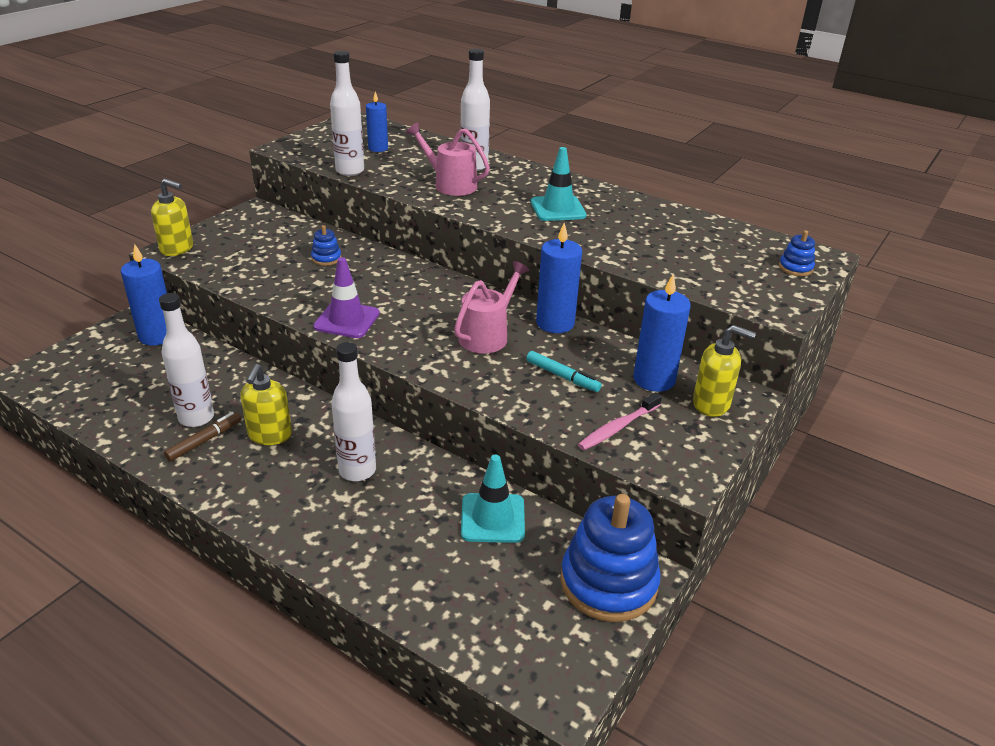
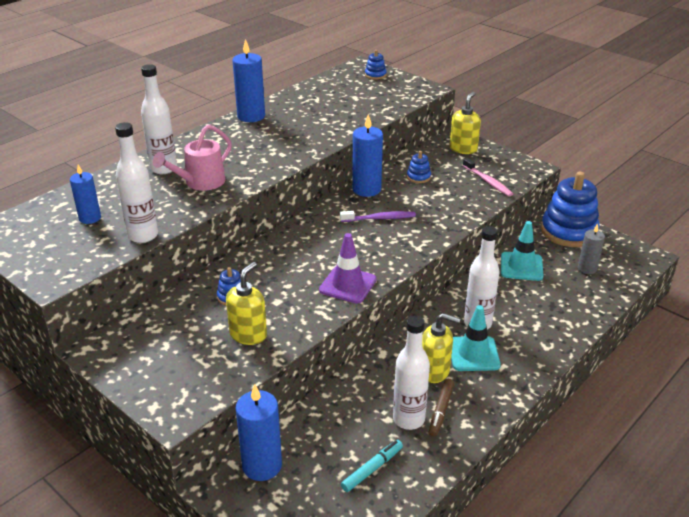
camera: 80 degrees left, 0 degrees up
(177, 248) = (173, 406): yellow soap dispenser -> yellow soap dispenser (248, 334)
(204, 440) = (441, 411): brown marker -> brown marker turned 120 degrees counterclockwise
(488, 335) = (379, 218): pink watering can -> purple toothbrush
(502, 598) = (587, 269): none -> grey candle
(558, 209) = (267, 139): turquoise traffic cone -> turquoise traffic cone (473, 354)
(562, 376) = (433, 194): turquoise marker -> turquoise marker (372, 469)
(604, 363) = (418, 177): none -> blue stacking toy
(654, 379) = (438, 163): blue candle -> blue candle (251, 116)

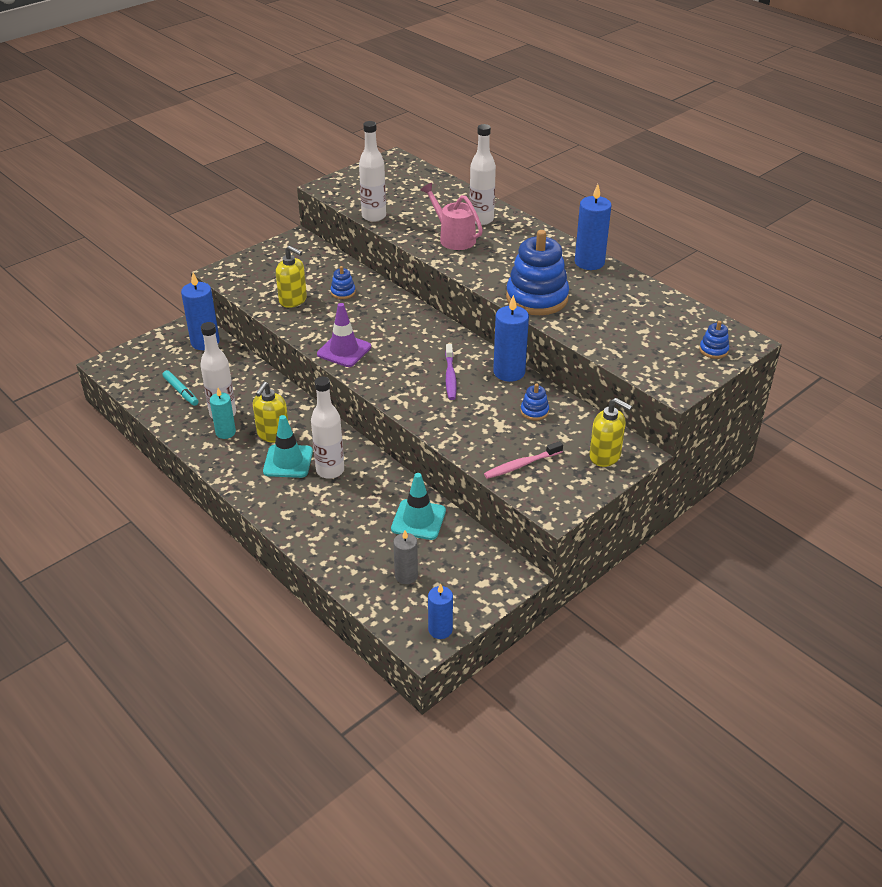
camera: 95 degrees right, 5 degrees up
(90, 218) = (405, 193): blue candle -> blue candle (440, 630)
(441, 411) = (225, 432): brown marker -> turquoise candle
(568, 231) = (486, 577): blue stacking toy -> blue stacking toy (537, 298)

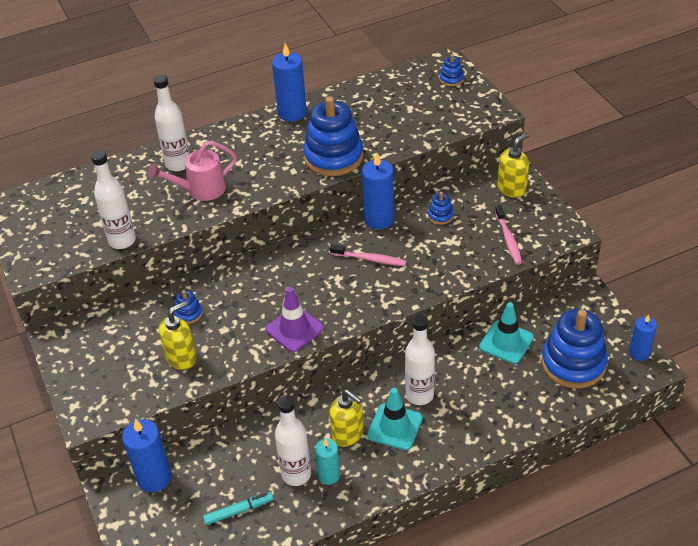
camera: 70 degrees left, 5 degrees up
(406, 576) = (573, 363): grey candle -> blue stacking toy
(450, 376) = (369, 259): purple toothbrush -> pink toothbrush

